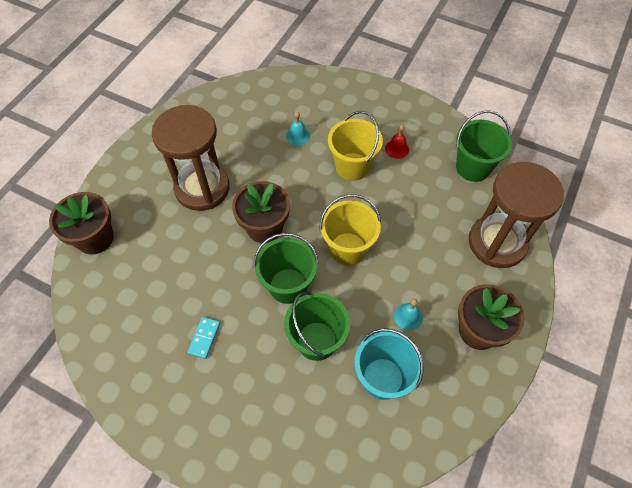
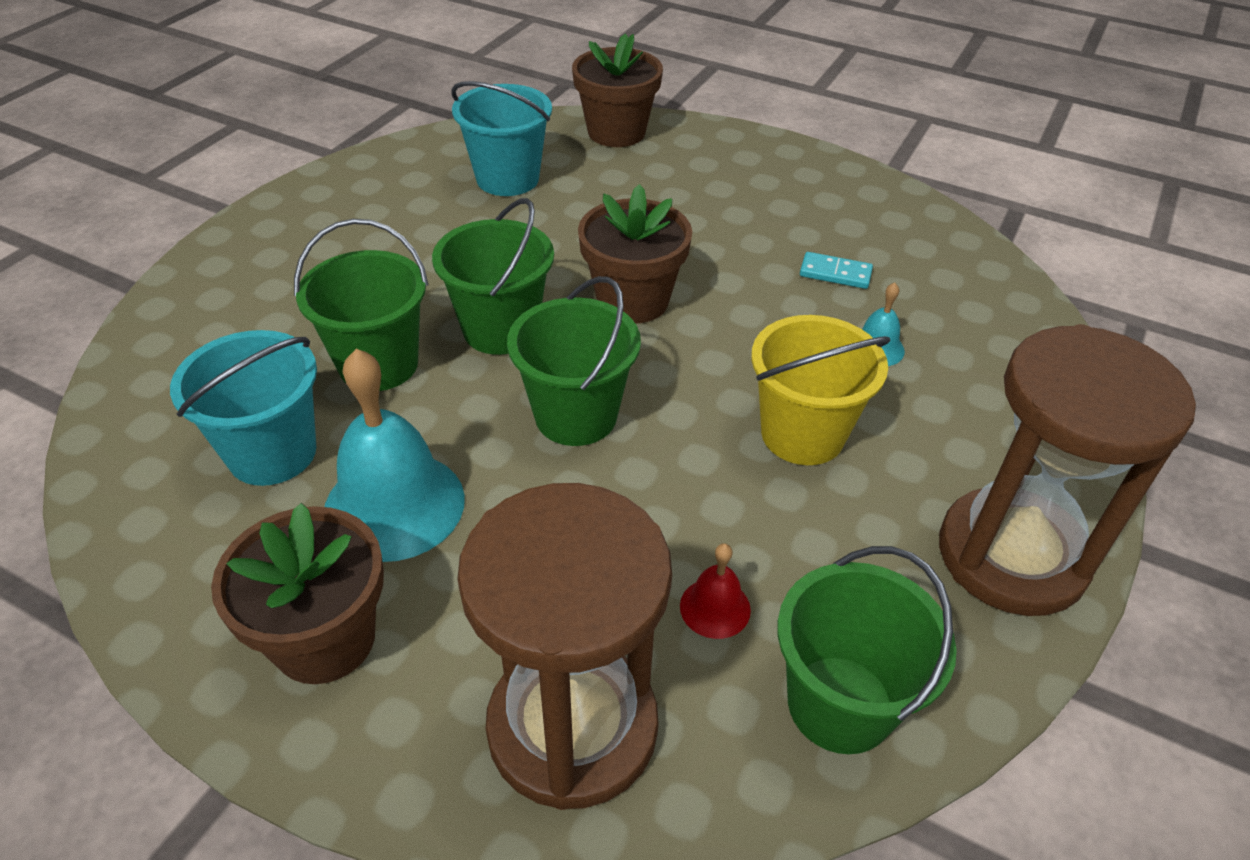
camera: 90 degrees right, 15 degrees down
(143, 296) = (507, 179): none -> turquoise bucket
(202, 188) = (720, 226): brown hourglass -> brown hourglass (1011, 556)
(204, 338) = (420, 238): turquoise domino -> turquoise domino (835, 273)
(348, 249) = (576, 416): yellow bucket -> green bucket
(397, 149) = (875, 524): red bell -> red bell (715, 608)
(408, 316) = (394, 505): turquoise bell -> turquoise bell, size x2.14

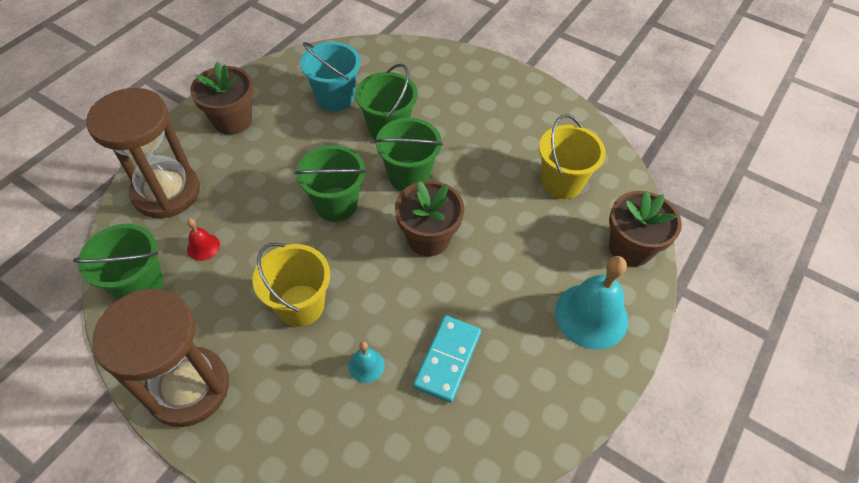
camera: 95 degrees right, 10 degrees up
(394, 505) = (294, 137): turquoise bell -> turquoise bell (591, 315)
(507, 179) = (561, 183): turquoise bucket -> yellow bucket
(835, 273) = (447, 360): turquoise domino -> turquoise domino, size x1.71

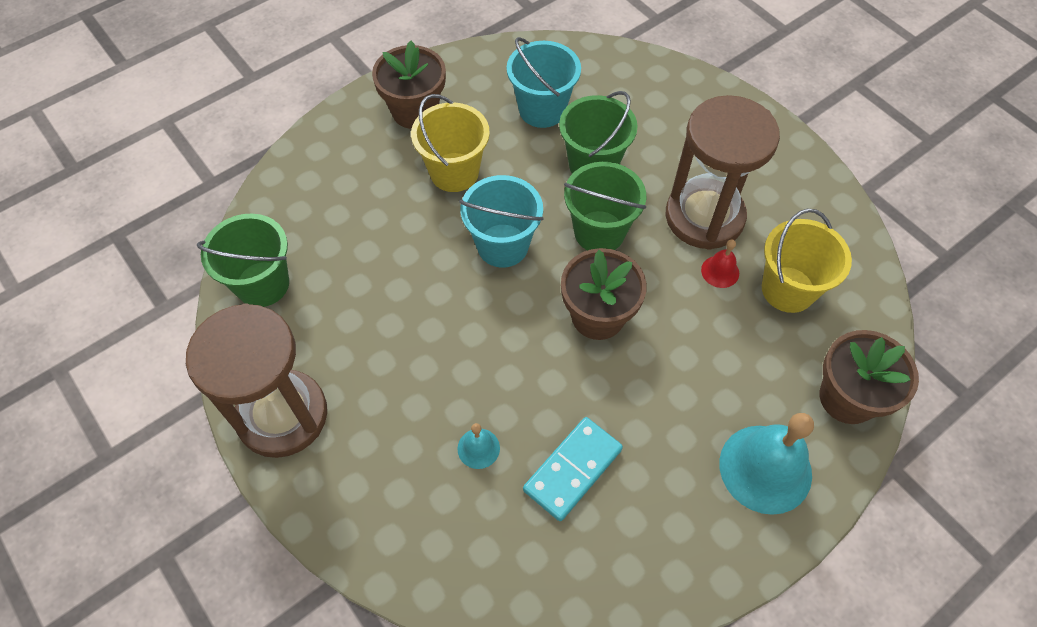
camera: 20 degrees right, 5 degrees up
(166, 192) = (319, 182): brown hourglass -> brown hourglass (704, 217)
(203, 247) = (341, 257): red bell -> red bell (720, 271)
(300, 305) = (426, 356): yellow bucket -> yellow bucket (454, 172)
(336, 204) = (502, 245): green bucket -> turquoise bucket

